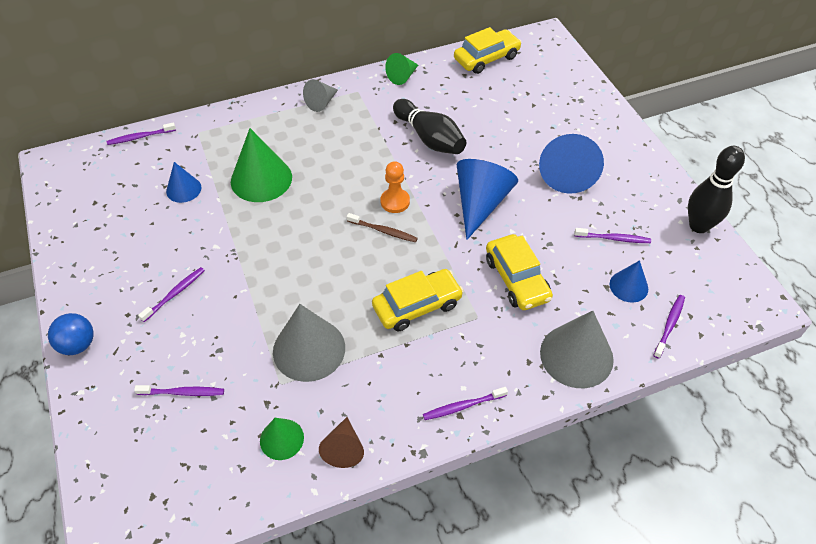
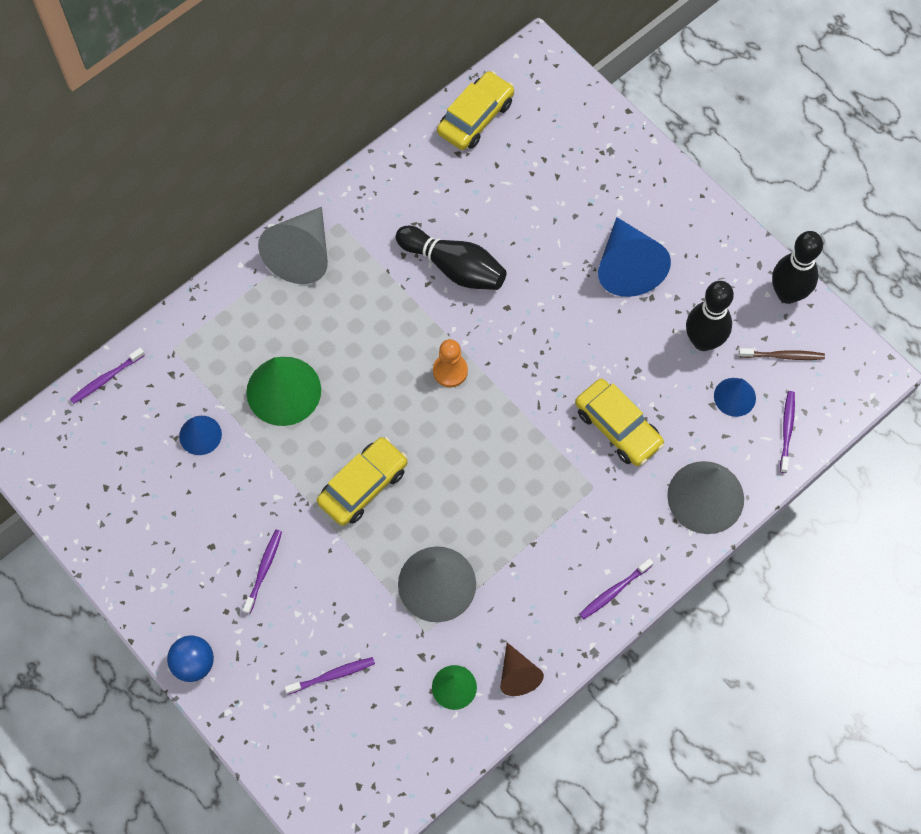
camera: 20 degrees left, 15 degrees up
(321, 102) = (302, 254): grey cone -> grey cone, size x1.78
(383, 231) = (453, 414): brown toothbrush -> brown toothbrush (783, 356)
(402, 76) = (383, 180): green cone -> none
(417, 306) = (526, 495): yellow car -> yellow car (363, 486)
(480, 203) = (546, 342): blue cone -> none
(614, 239) = (703, 341): purple toothbrush -> black bowling pin

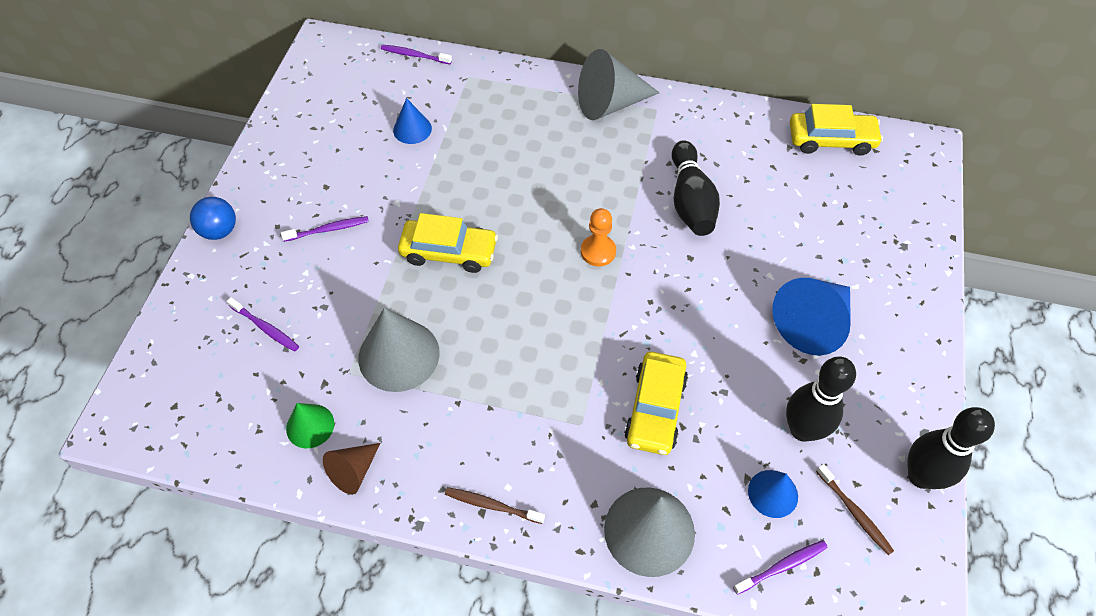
camera: 55 degrees right, 10 degrees down
(283, 391) = (489, 156): green cone -> none
(614, 591) = (492, 505): purple toothbrush -> brown toothbrush

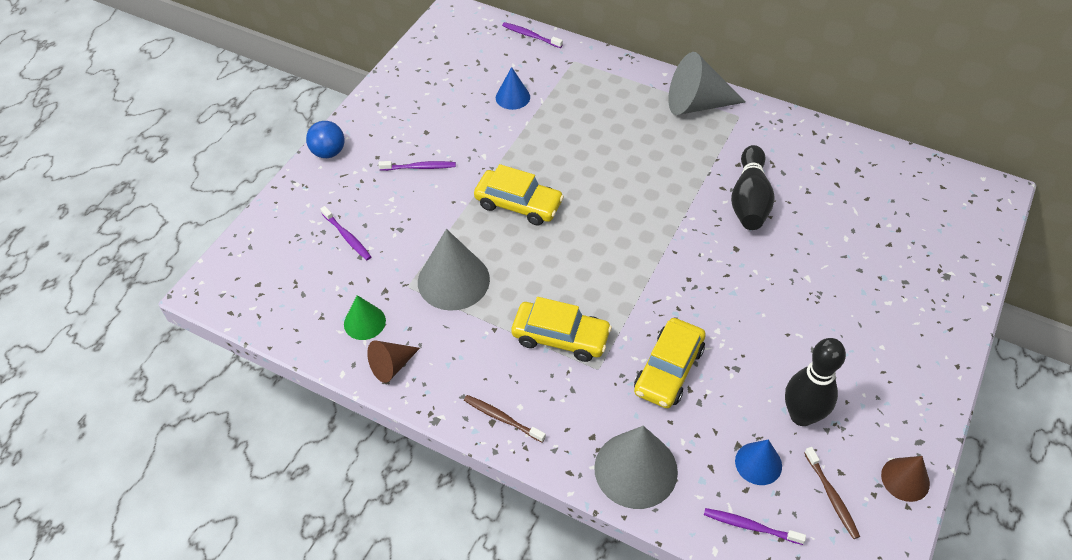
camera: 15 degrees right, 5 degrees down
(598, 251) = (652, 228): orange pawn -> none
(782, 566) = (750, 526): purple toothbrush -> purple toothbrush turned 150 degrees counterclockwise
(812, 323) = (837, 326): blue cone -> none
(831, 140) = (900, 170): yellow car -> yellow car (560, 337)
(921, 476) = (905, 479): black bowling pin -> brown cone

